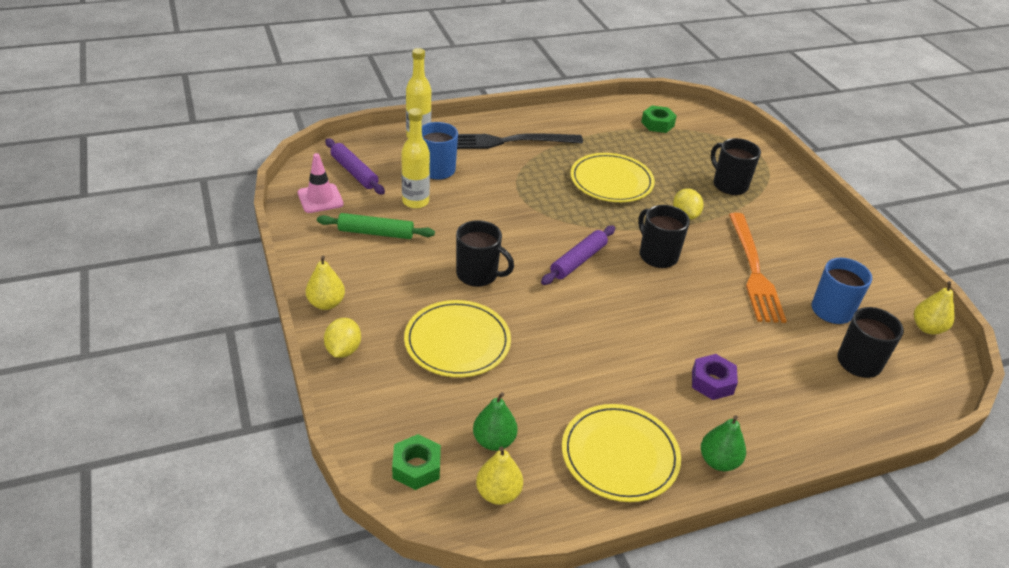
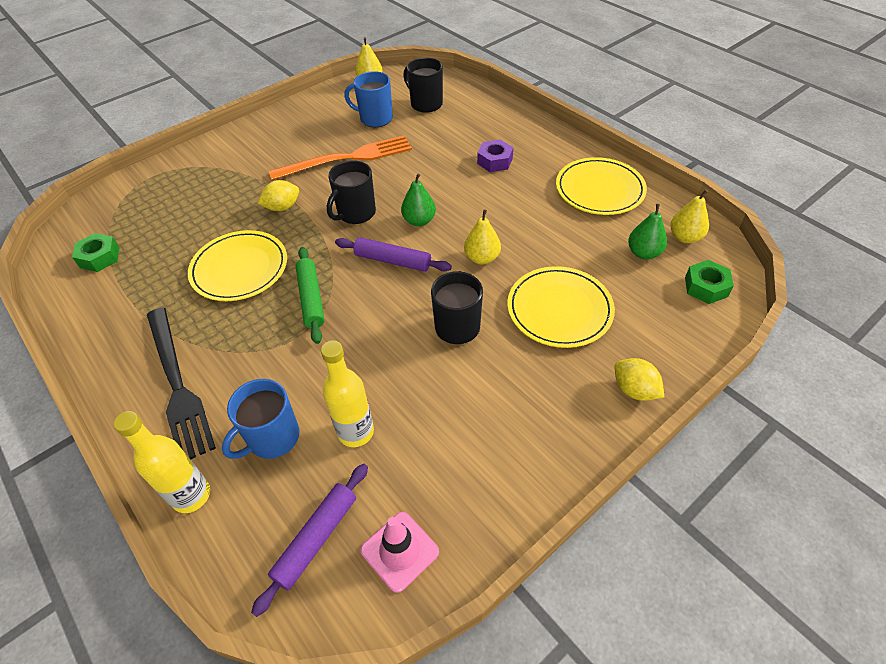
camera: 105 degrees left, 10 degrees up
(326, 303) = (585, 437): yellow pear -> yellow pear (482, 258)
(343, 350) = (634, 390): yellow lemon -> yellow lemon turned 60 degrees clockwise
(376, 233) = (439, 447): green rolling pin -> green rolling pin (311, 298)
(718, 461) = (566, 148): green pear -> green pear (419, 221)
(729, 185) = (215, 188): black mug -> none

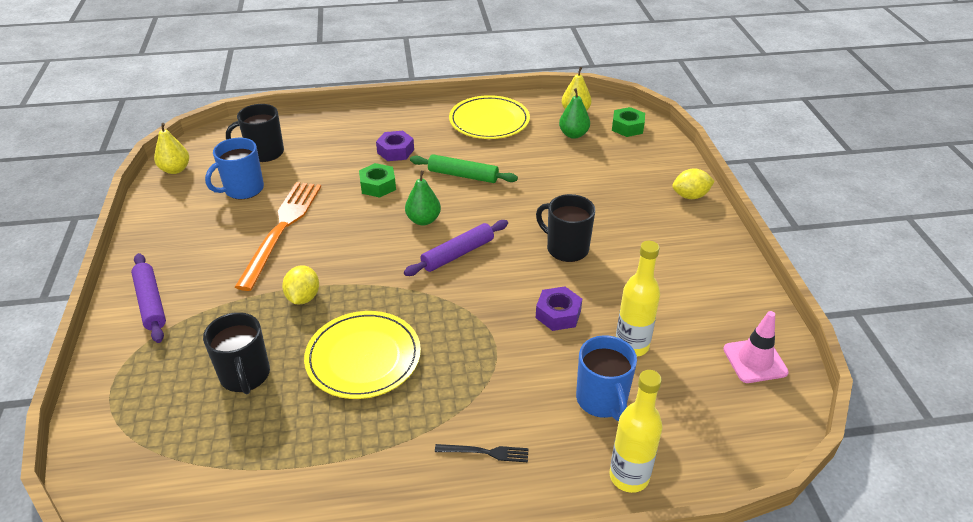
camera: 60 degrees left, 10 degrees down
(99, 257) = (213, 477): green nut -> green nut (378, 186)
(177, 384) = (485, 452): black fork -> black fork, size x0.42
(311, 298) = (456, 321): green rolling pin -> green rolling pin (463, 175)
(316, 539) = (720, 404): purple rolling pin -> purple rolling pin (151, 302)
(356, 213) = (370, 252): black mug -> black mug (245, 376)
(362, 360) = (558, 314): none -> purple nut
(482, 258) = (504, 206): yellow pear -> none
(559, 309) = (593, 194): yellow plate -> none

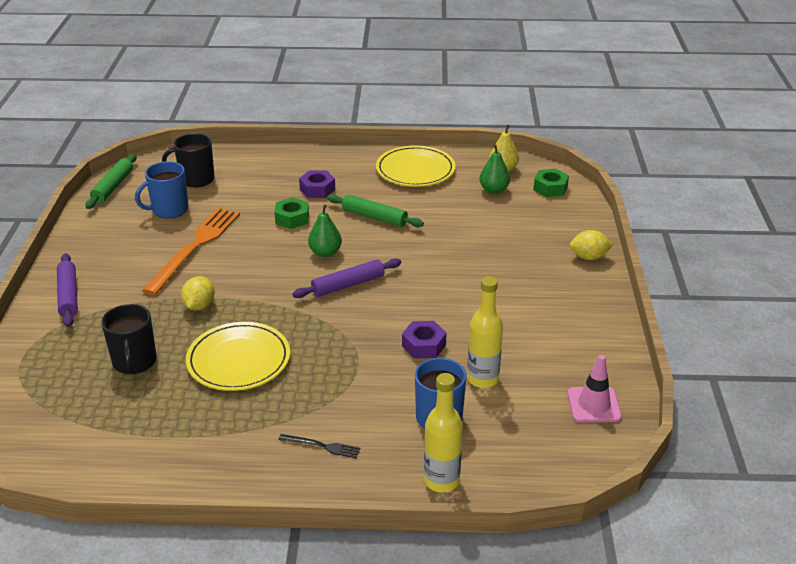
camera: 10 degrees right, 5 degrees down
(175, 169) = (113, 187): yellow pear -> green rolling pin
(566, 248) = (451, 291): black mug -> none

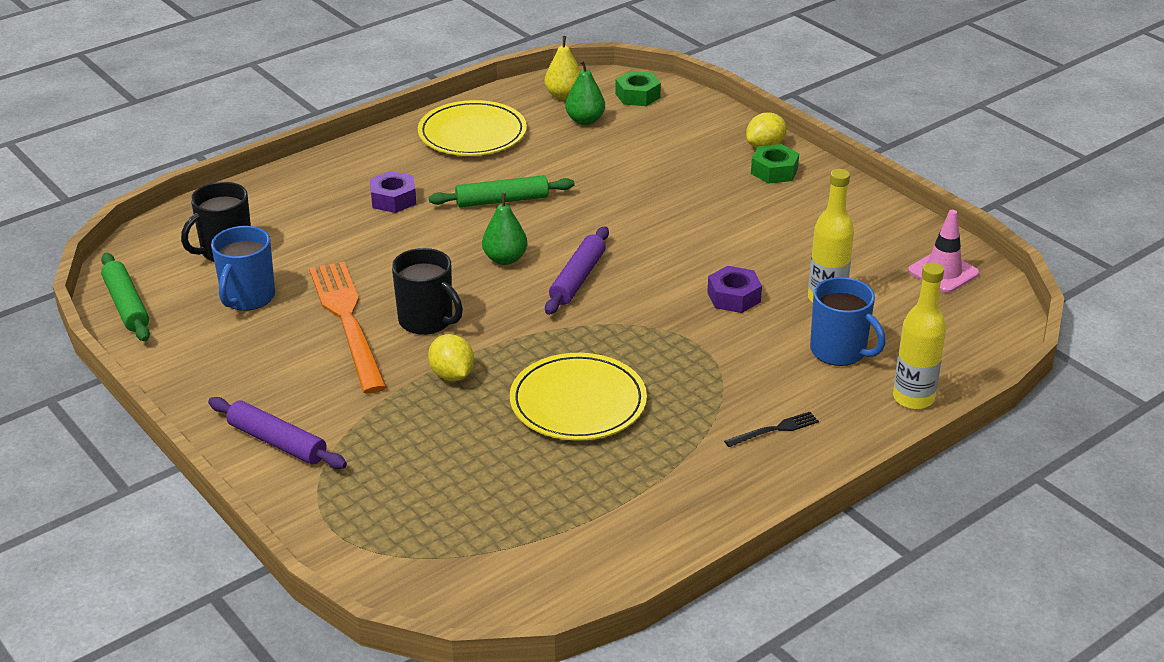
camera: 40 degrees left, 0 degrees up
(134, 362) = (470, 463): black mug -> black mug (427, 321)
(292, 218) = (413, 241): green nut -> green nut (774, 171)

